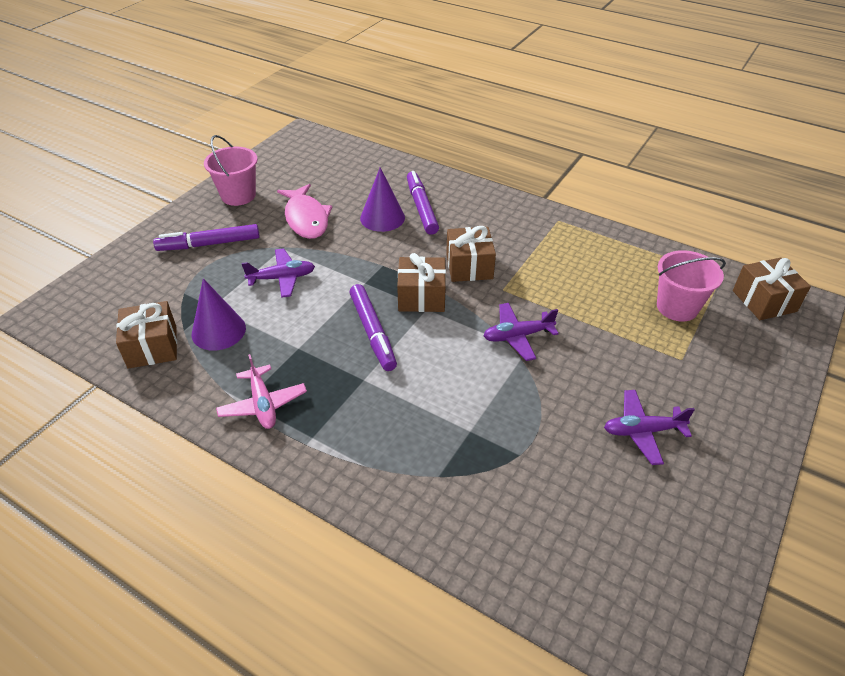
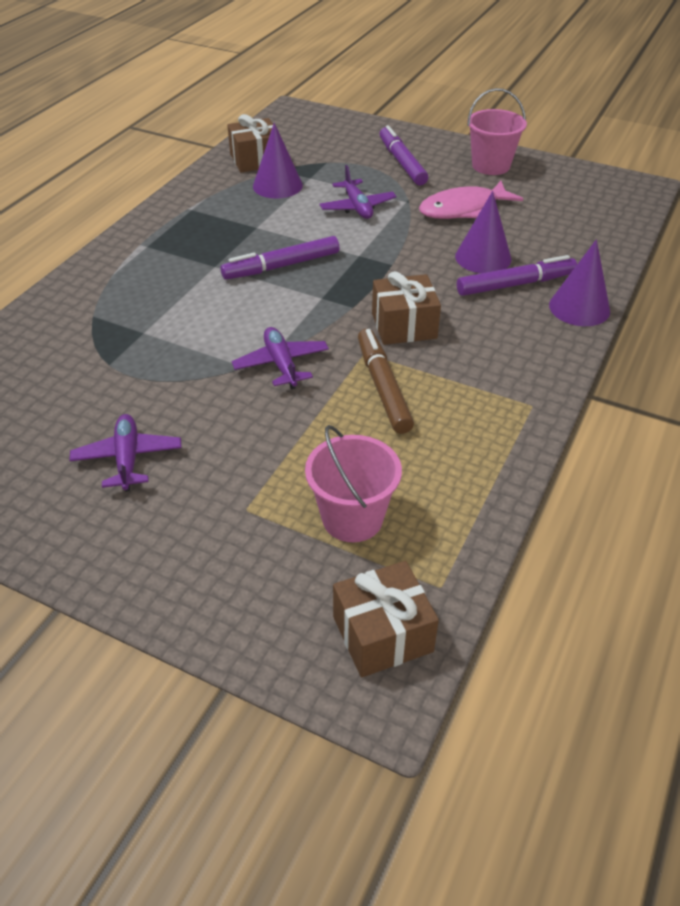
camera: 85 degrees right, 0 degrees up
(263, 404) = (187, 218): pink plane -> none
(421, 297) = (341, 293): brown gift -> none
(453, 185) = (579, 308): none -> purple cone
(543, 283) = (383, 387): none -> brown marker

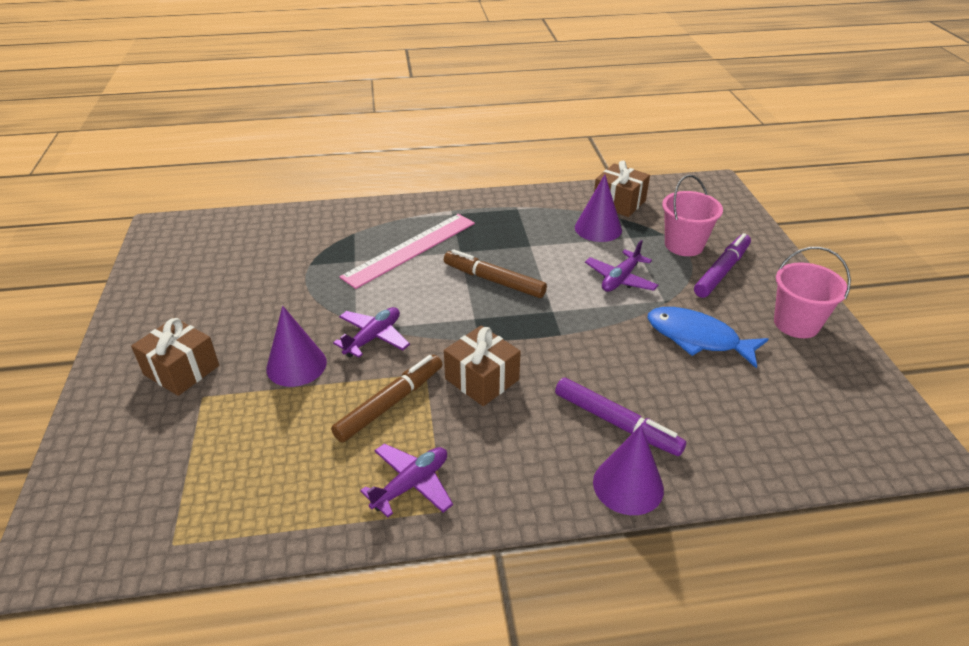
camera: 55 degrees right, 5 degrees down
(128, 458) = (221, 319): purple plane -> purple plane (411, 484)
(172, 292) = (410, 249): none -> pink ruler
(281, 266) = (493, 281): purple marker -> brown marker
(352, 518) = (223, 456): pink bucket -> pink bucket (684, 245)
(382, 634) = (106, 530): brown gift -> brown gift (181, 370)
(463, 209) = (697, 338): pink fish -> blue fish
(483, 257) = (635, 383): purple cone -> purple cone (296, 365)

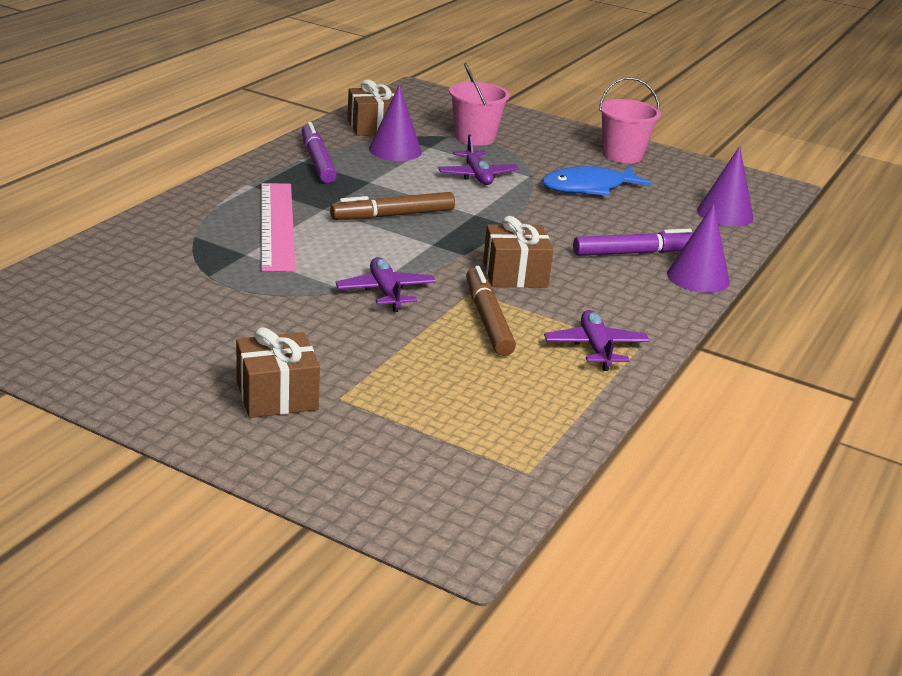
camera: 55 degrees left, 10 degrees down
(296, 365) = (367, 339): purple cone -> purple cone (725, 214)
(721, 271) = (528, 144): purple marker -> purple marker (317, 161)

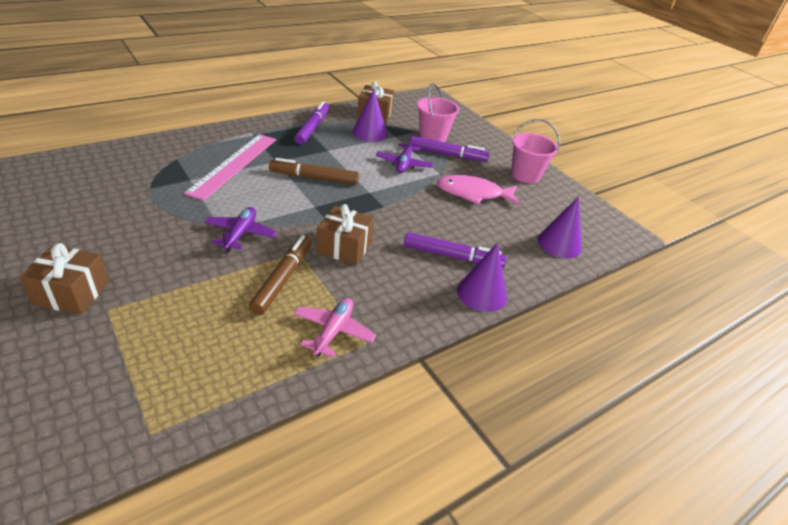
camera: 25 degrees right, 10 degrees up
(514, 153) = (447, 154): none -> purple marker
(588, 188) = (473, 193): blue fish -> pink fish
(595, 348) = (333, 331): purple plane -> pink plane

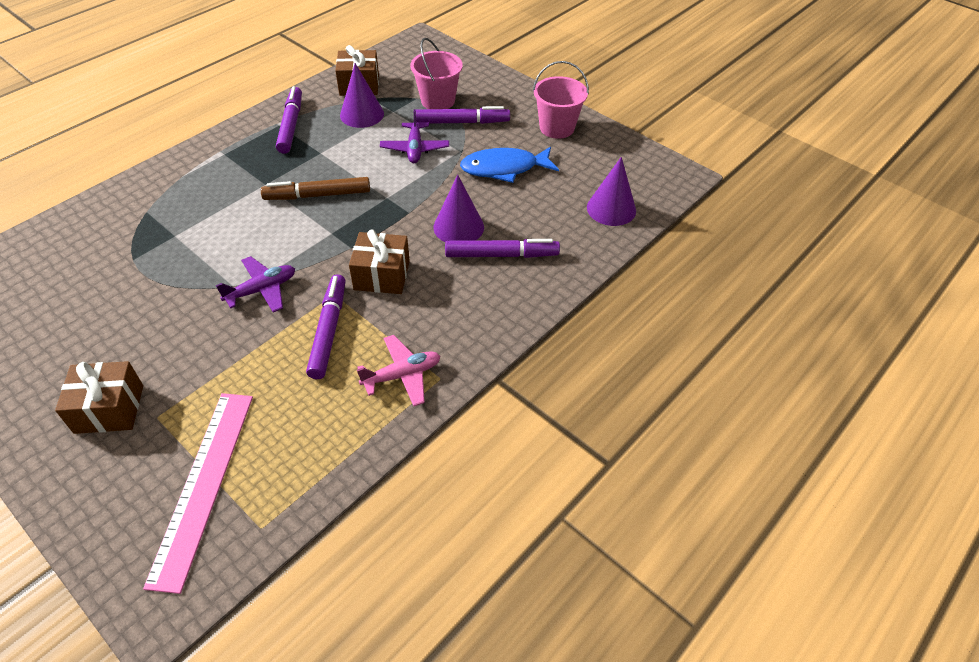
camera: 10 degrees left, 10 degrees up
(234, 165) = (218, 202): pink ruler -> pink ruler (203, 485)
(240, 234) = (262, 290): purple plane -> purple plane turned 60 degrees clockwise
(283, 278) = (328, 331): brown marker -> purple marker
(333, 331) = (402, 375): pink plane -> pink plane turned 60 degrees clockwise
(473, 193) = (504, 168): pink fish -> blue fish
(481, 293) = (542, 291): purple cone -> purple cone (458, 227)

